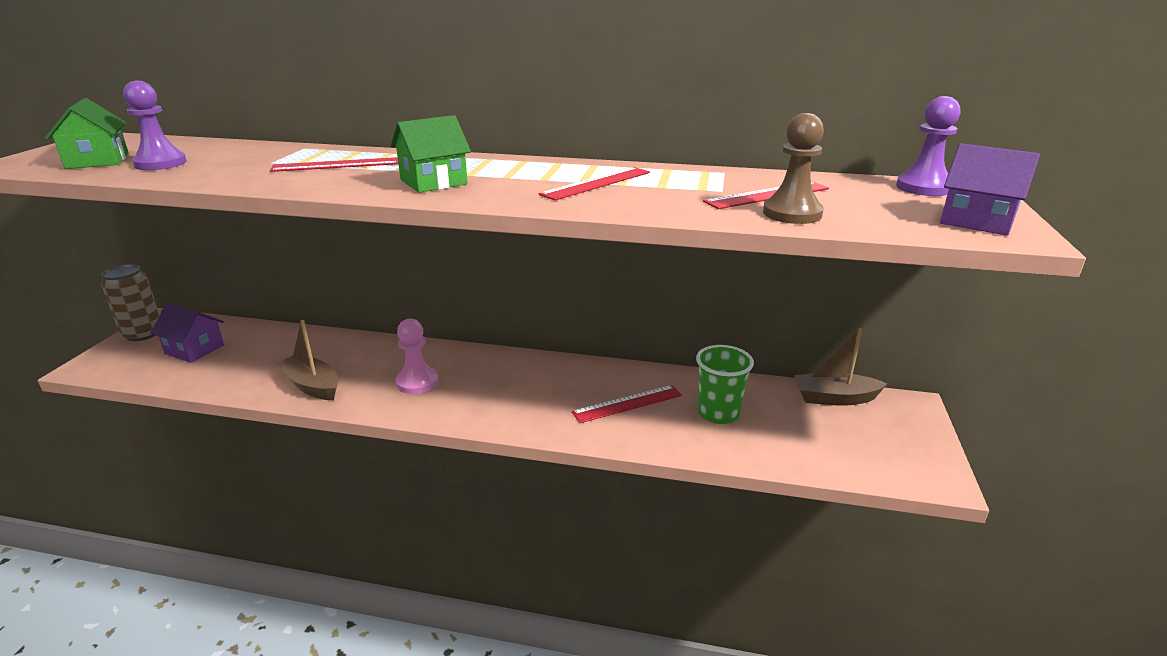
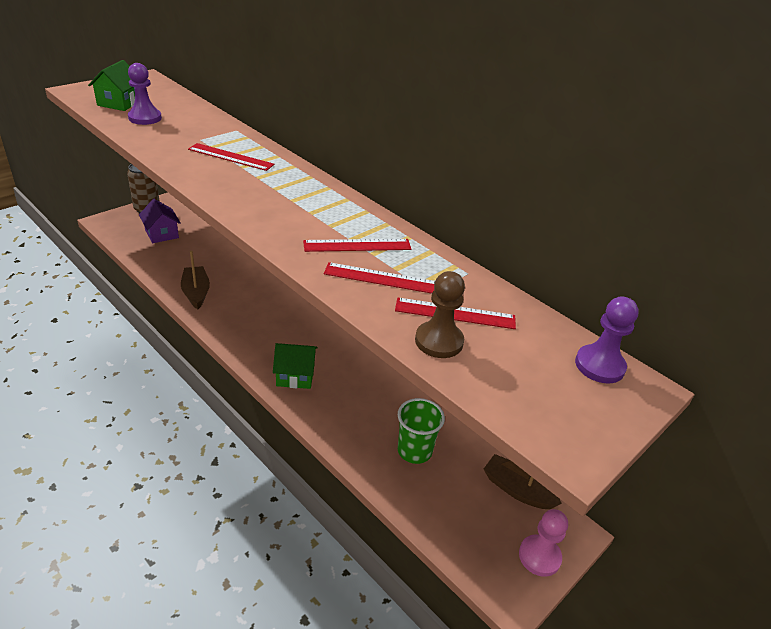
camera: 30 degrees right, 10 degrees up
(417, 382) = (253, 320): pink pawn -> pink pawn (539, 556)
(433, 182) = (261, 199): green house -> green house (295, 375)
(627, 404) = (362, 408): red ruler -> red ruler (381, 278)
(977, 221) = (571, 422): purple house -> none

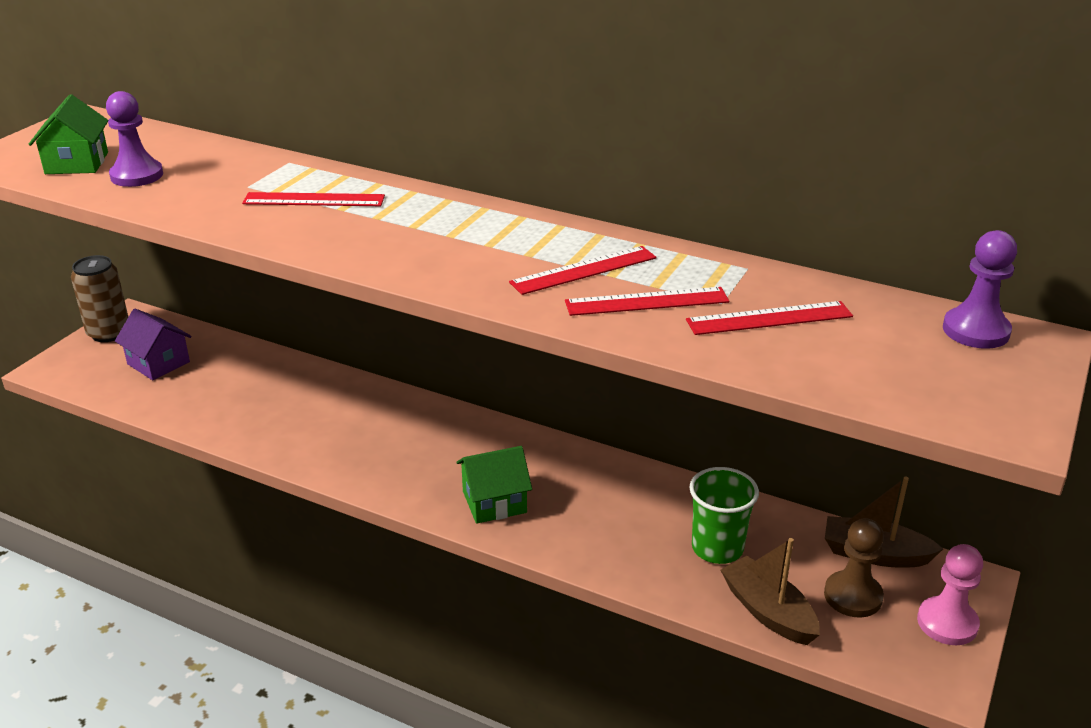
camera: 15 degrees left, 5 degrees down
(196, 292) = (271, 432): brown boat -> brown boat (768, 611)
(439, 341) = (775, 355): brown pawn -> brown pawn (853, 596)

